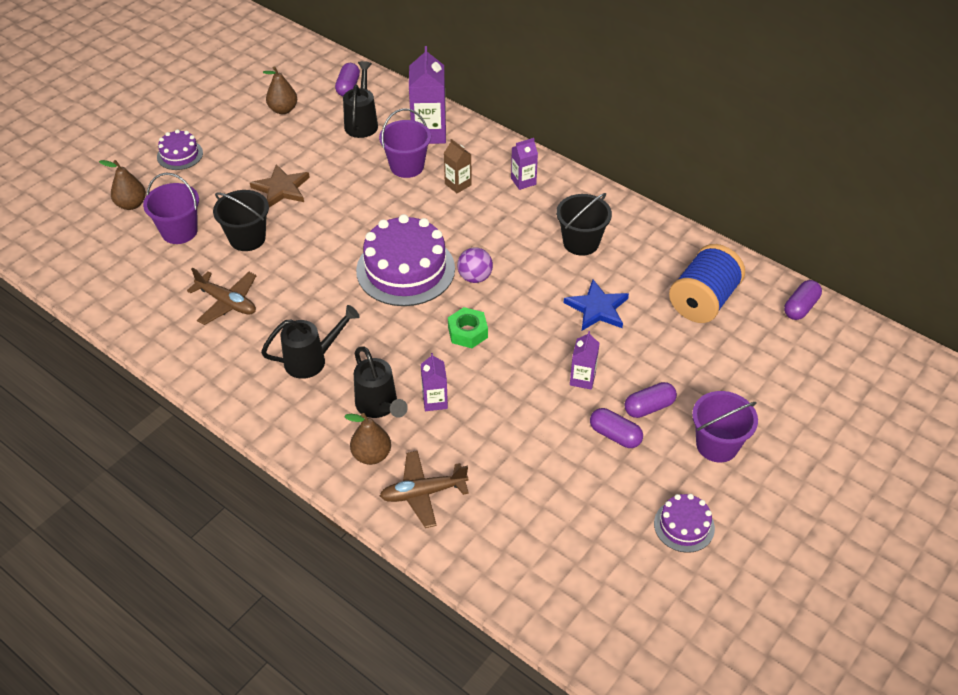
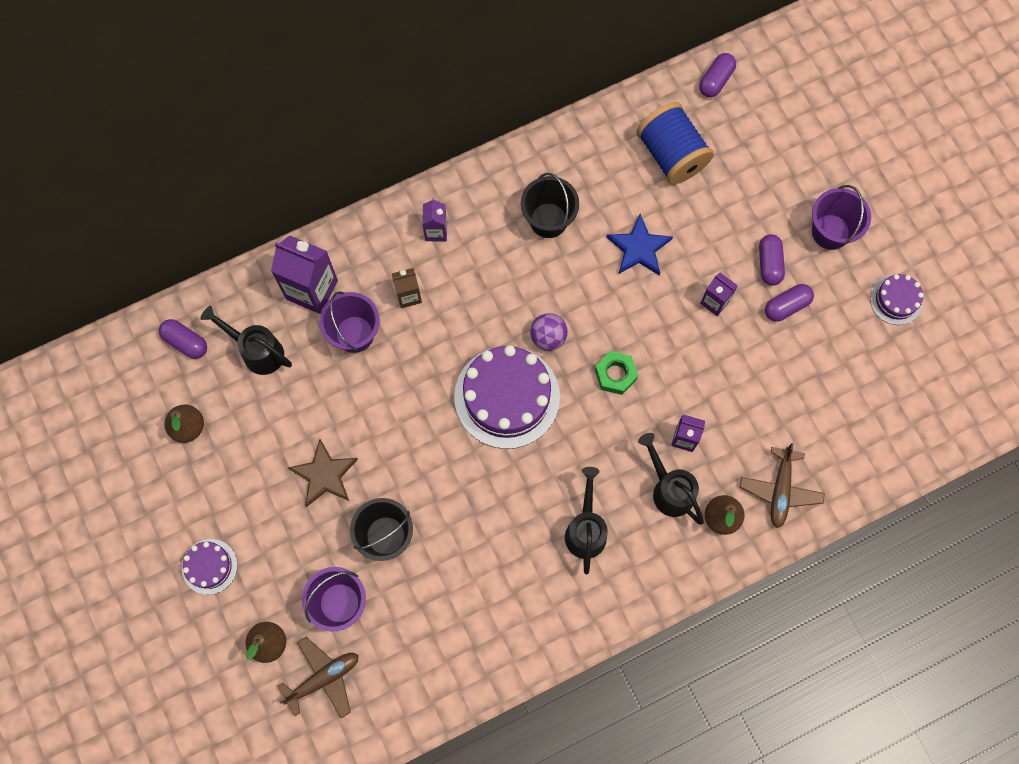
camera: 65 degrees left, 25 degrees up
(227, 302) = (471, 585): brown plane -> brown plane (323, 678)
(379, 406) = (669, 489): black watering can -> black watering can turned 120 degrees counterclockwise
(800, 307) = (716, 80): purple capsule -> purple capsule turned 60 degrees clockwise

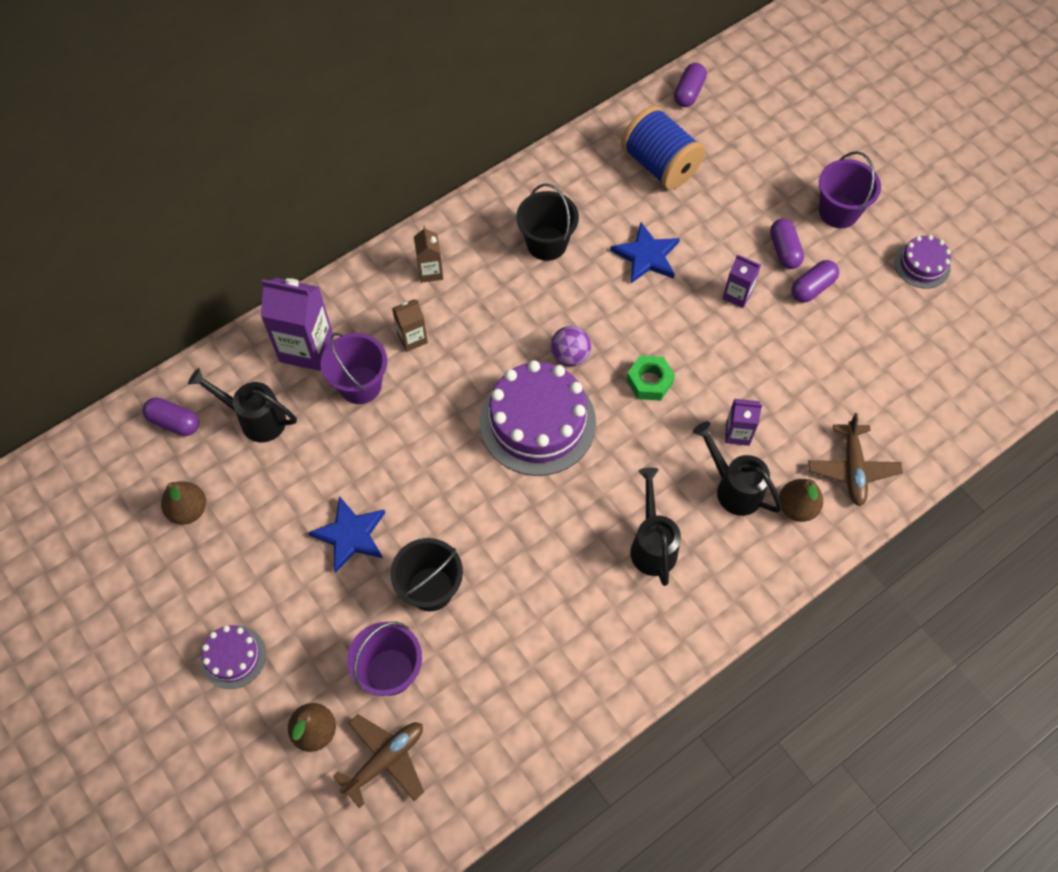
camera: 10 degrees left, 10 degrees down
(324, 475) = (350, 535): brown star -> blue star
(436, 231) = (430, 271): purple carton -> brown carton

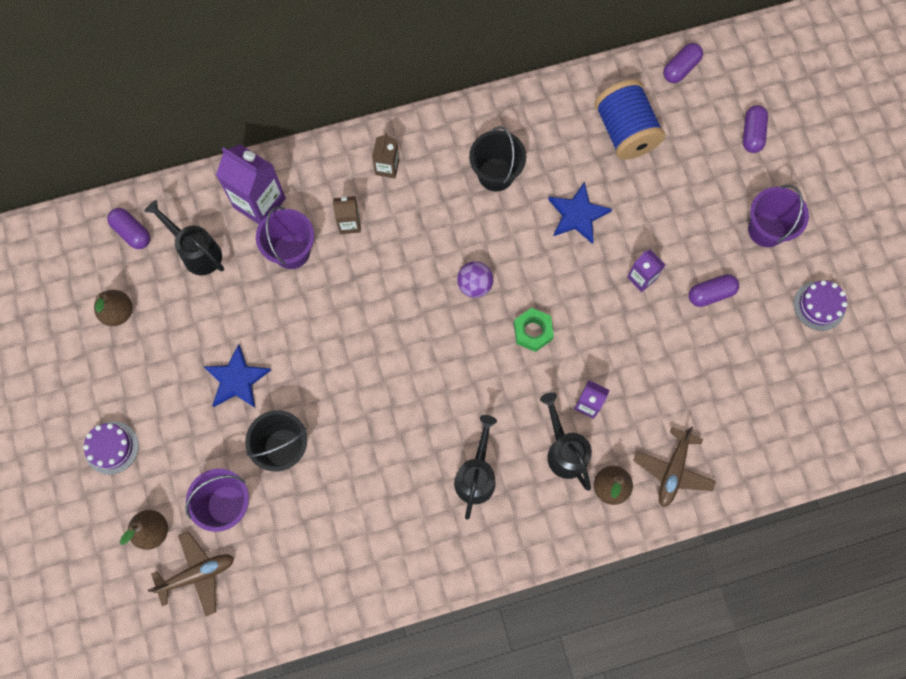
camera: 20 degrees right, 10 degrees up
(537, 422) = (424, 335): purple cake -> none
(784, 250) = (701, 250): purple capsule -> purple capsule (752, 134)

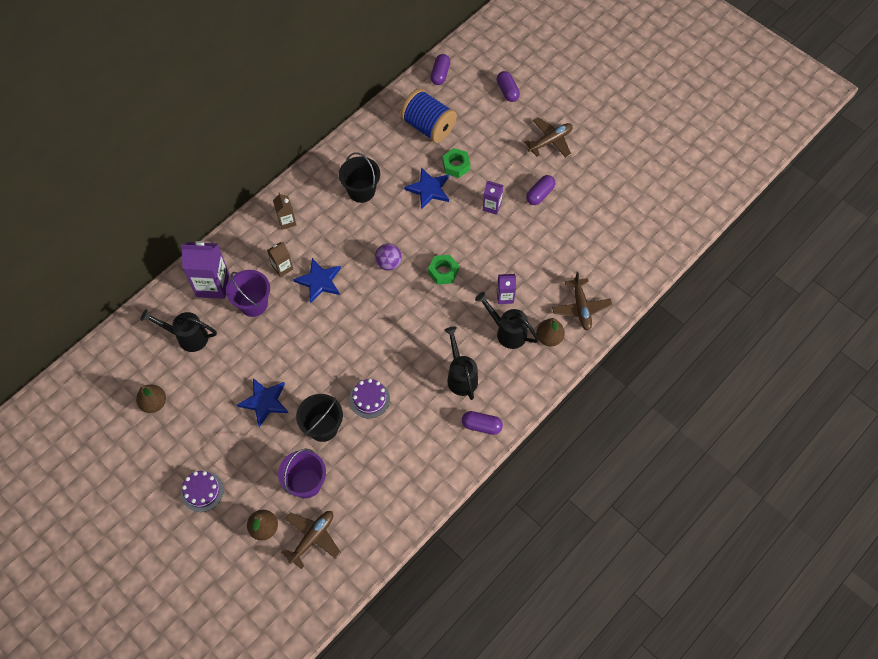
camera: 30 degrees left, 10 degrees down
(132, 232) = (133, 348): purple capsule -> purple capsule (481, 425)
(381, 264) = (319, 281): none -> blue star
(629, 201) = (456, 165): none -> green nut
(766, 229) = (550, 141): purple bucket -> brown plane
(819, 305) = (608, 168): purple cake -> purple cake (369, 399)

